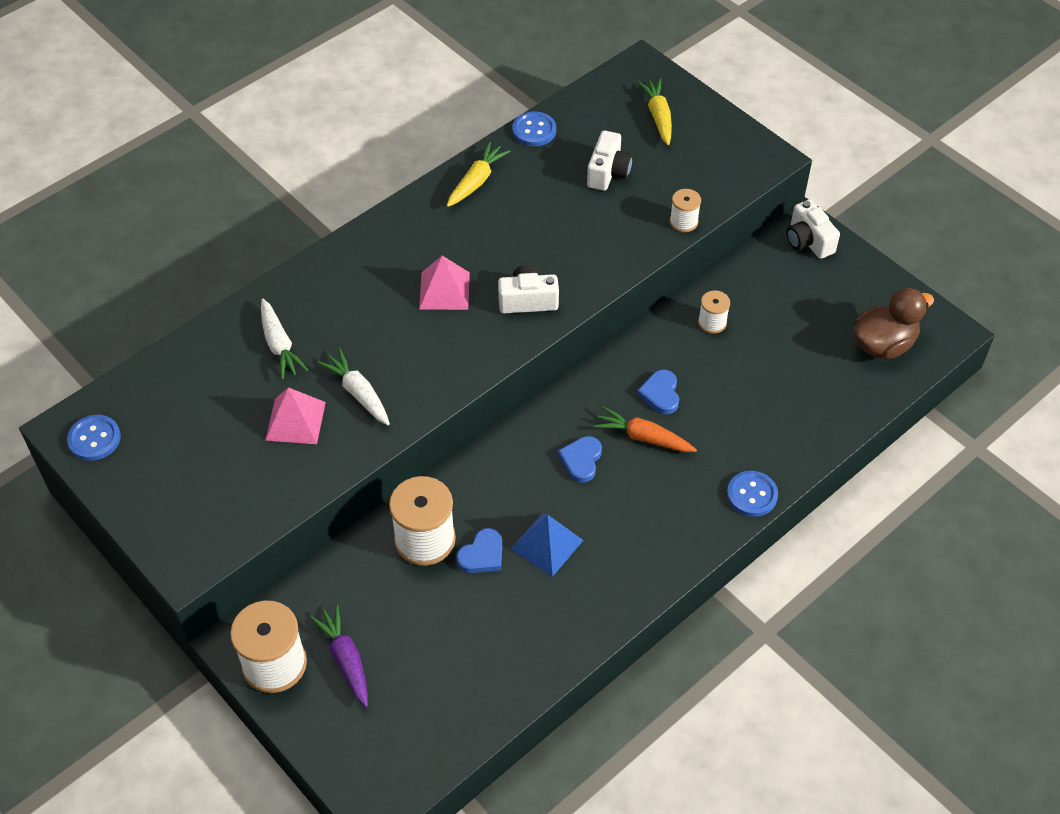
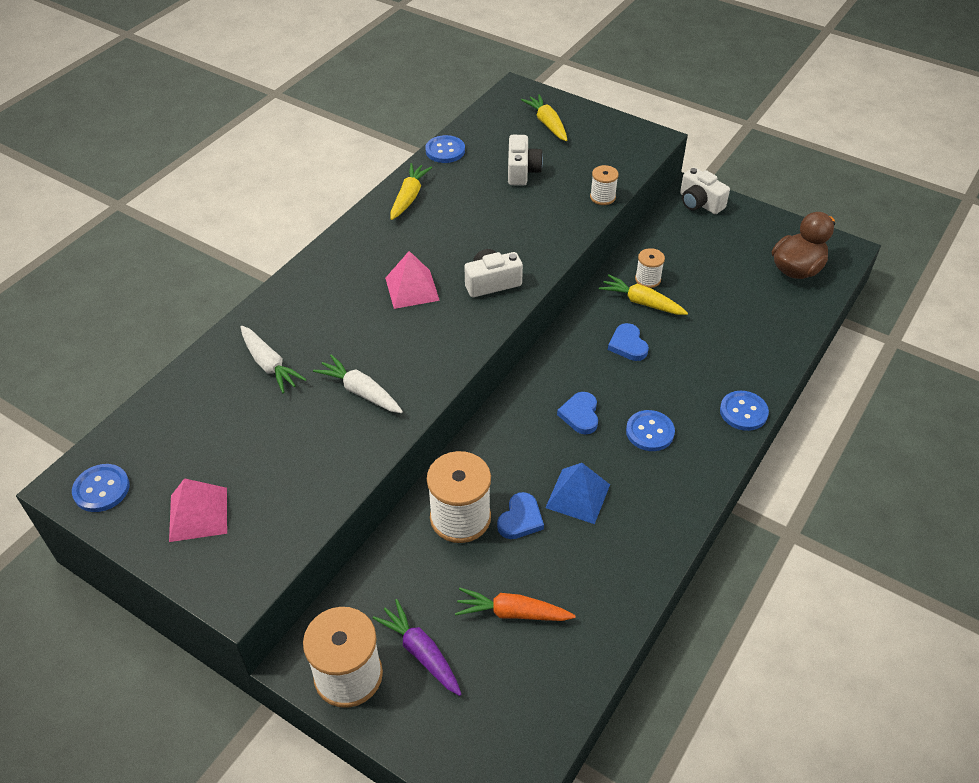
camera: 15 degrees left, 5 degrees down
(295, 421) = (307, 429): pink pyramid -> pink pyramid (198, 514)
(643, 437) = (628, 384): orange carrot -> orange carrot (512, 613)
(645, 494) = (650, 432): none -> blue button
(694, 348) = (641, 302): none -> yellow carrot

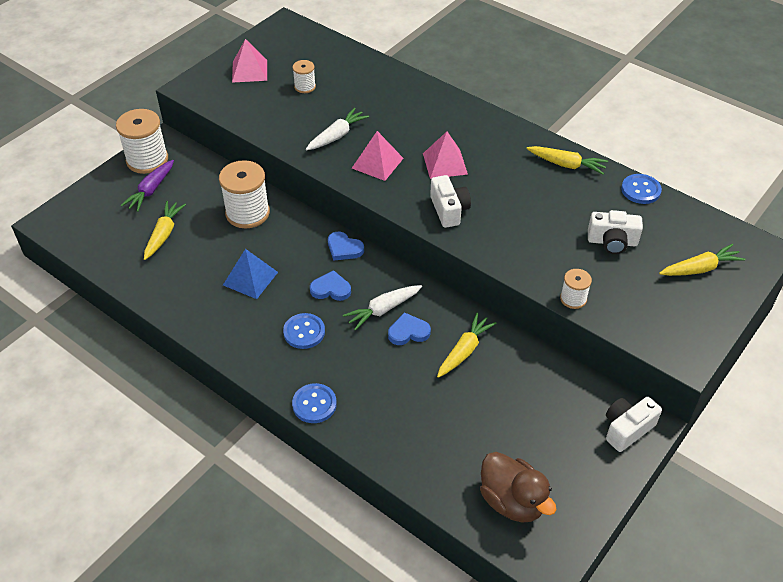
camera: 95 degrees right, 0 degrees up
(101, 489) = (279, 34): blue button -> none
(269, 365) = (371, 93): white carrot -> white carrot (383, 310)
(414, 348) = (377, 163): none -> pink pyramid
(420, 652) = (151, 190): purple carrot -> purple carrot turned 150 degrees clockwise
(512, 613) = (164, 234): orange carrot -> yellow carrot
(520, 519) = (238, 244): blue heart -> blue heart (344, 248)
(648, 279) = (498, 360): white spool -> white spool (305, 87)

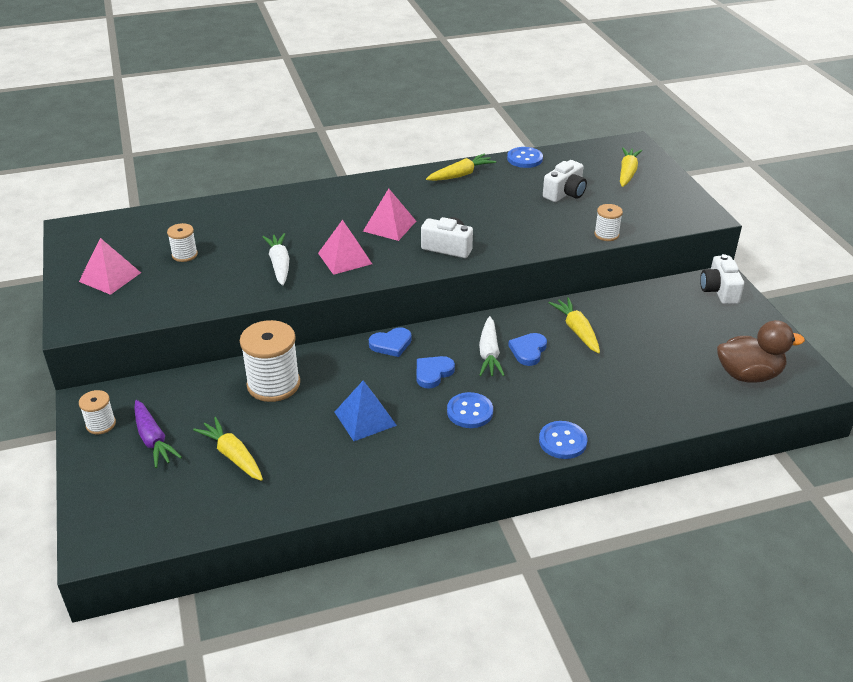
camera: 55 degrees left, 10 degrees down
(147, 160) = (101, 424): white spool -> white spool, size x0.52

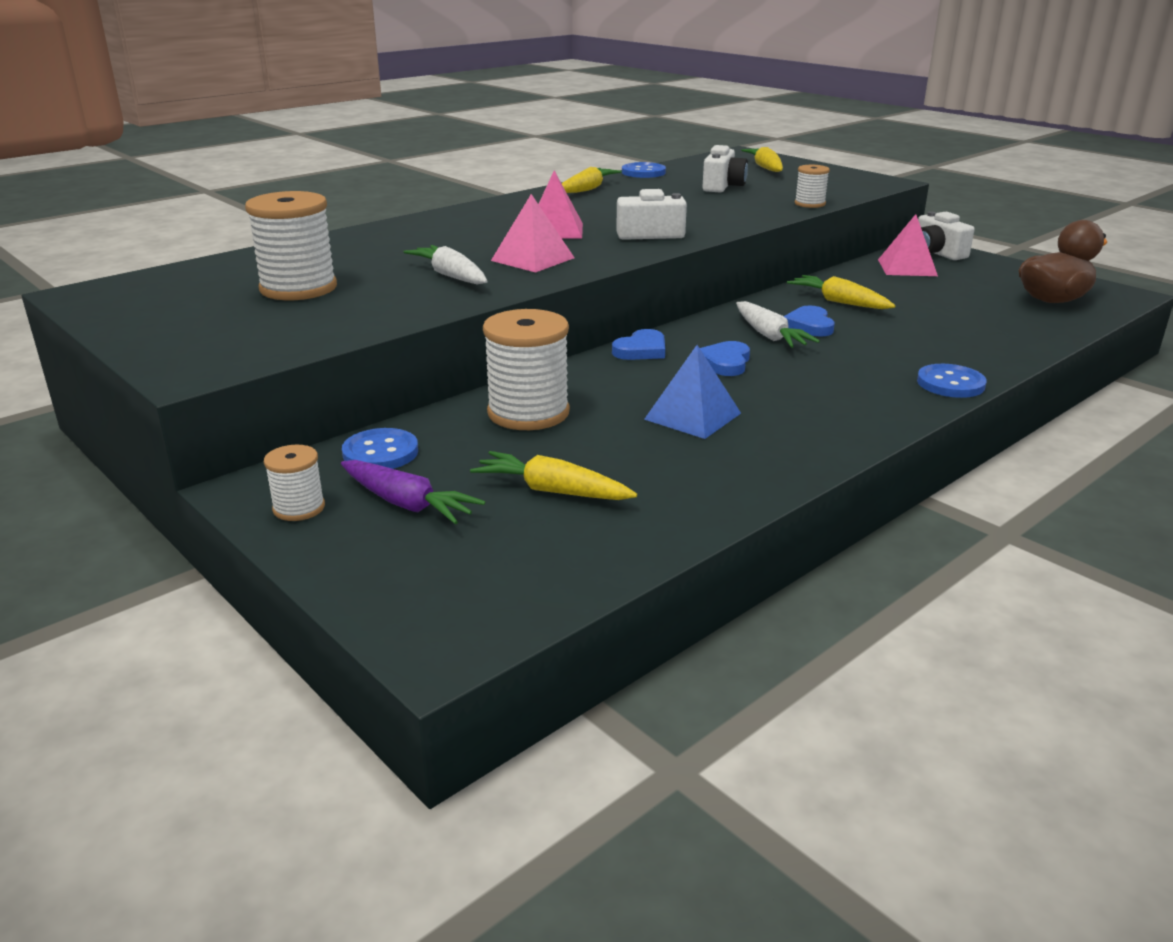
camera: 25 degrees left, 10 degrees down
(110, 277) = (200, 323): pink pyramid -> pink pyramid (907, 267)
(184, 255) = (298, 288): white spool -> white spool, size x1.92
(470, 412) = (813, 383): blue button -> blue button (380, 452)

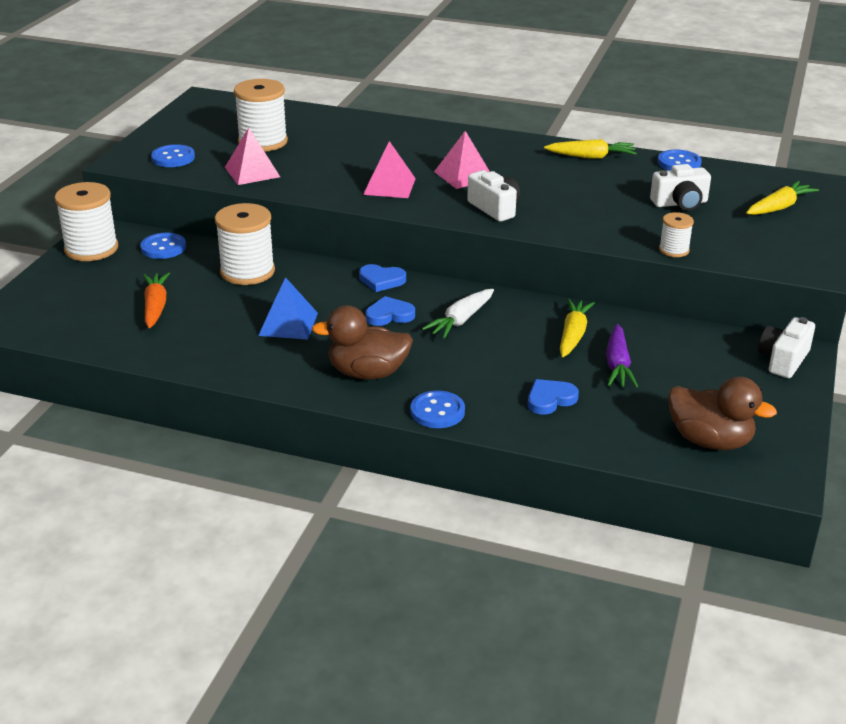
camera: 60 degrees right, 5 degrees up
(245, 341) = (173, 158): none -> blue button
(299, 508) = (91, 249): white spool -> white spool, size x1.92
(407, 504) = (113, 273): purple carrot -> purple carrot (617, 365)
(450, 276) = (328, 173): white carrot -> none
(552, 491) = (155, 306): yellow carrot -> orange carrot
(809, 325) = (501, 332): blue heart -> blue heart (550, 399)
(846, 398) = (367, 373): none -> brown duck
(907, 267) = (713, 351): pink pyramid -> pink pyramid (252, 172)

